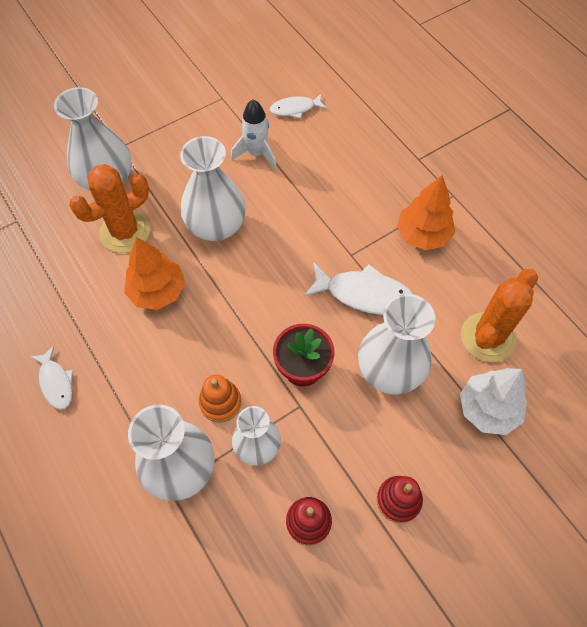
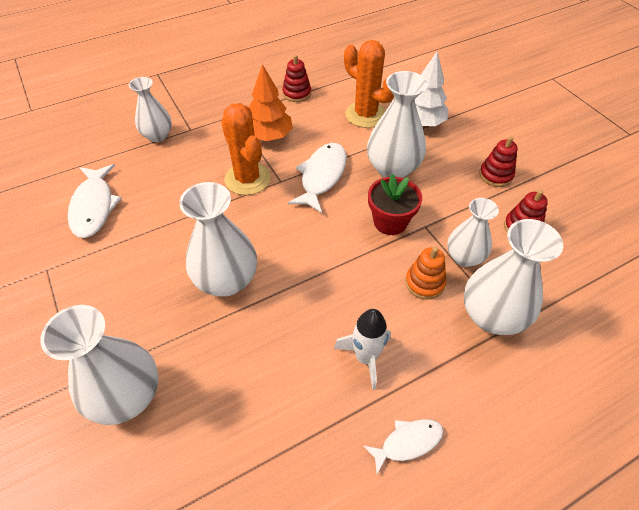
camera: 85 degrees left, 10 degrees down
(125, 232) = (212, 372): orange cactus -> orange cactus (247, 179)
(157, 291) = (299, 336): orange tree -> none
(257, 154) = (142, 241): white rocket -> white rocket (365, 357)
(295, 109) = (94, 207): white fish -> white fish, size x1.67
(402, 133) = (158, 135): none -> white vase
(512, 254) = (297, 93): none -> red stacking toy

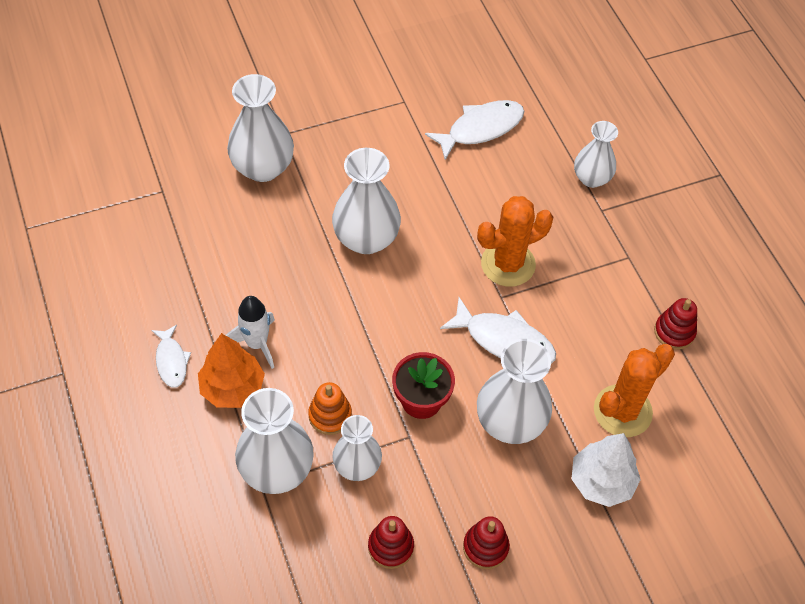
camera: 95 degrees right, 5 degrees up
(94, 207) = (480, 129): white fish -> white fish turned 150 degrees clockwise
(269, 136) = (583, 292): orange tree -> orange tree (232, 388)

